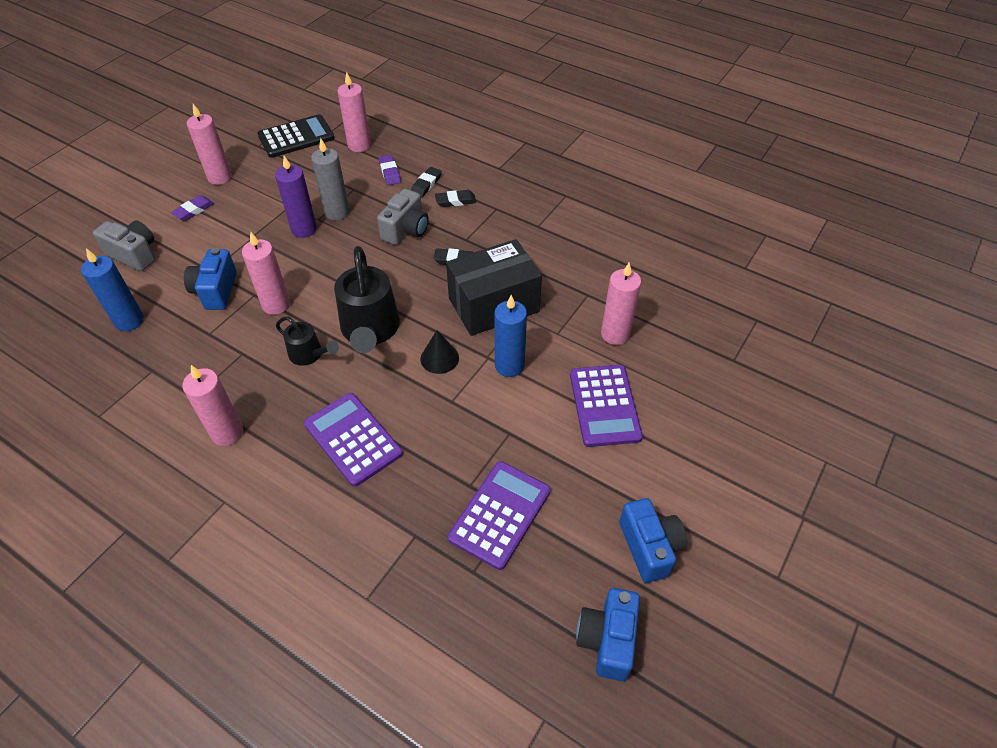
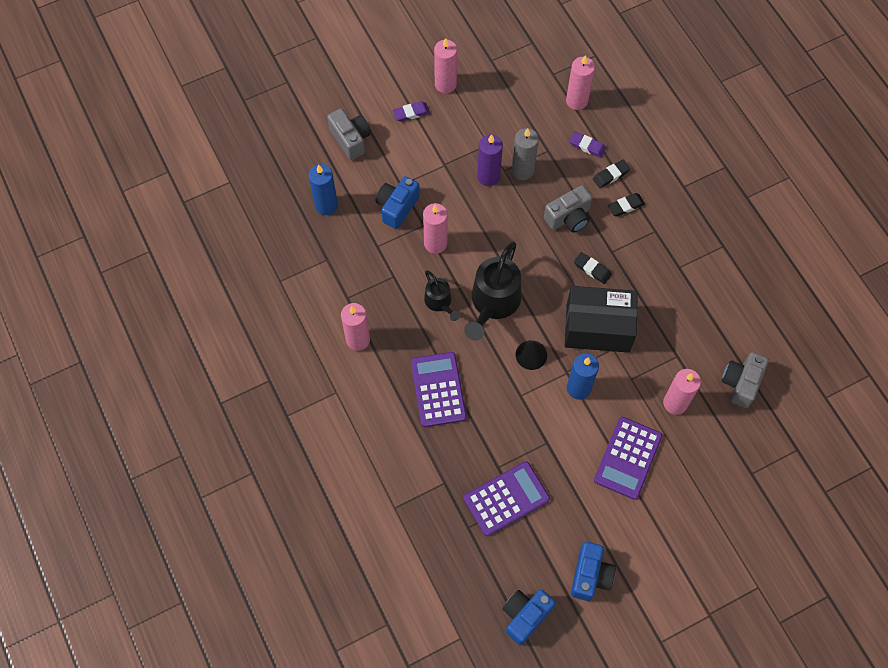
camera: 30 degrees right, 15 degrees up
(296, 137) = (527, 64): black calculator -> none
(390, 172) = (587, 146): purple eraser -> purple eraser turned 75 degrees counterclockwise
(455, 201) = (625, 206): black eraser -> black eraser turned 45 degrees counterclockwise
(663, 290) = (741, 383): none -> grey camera

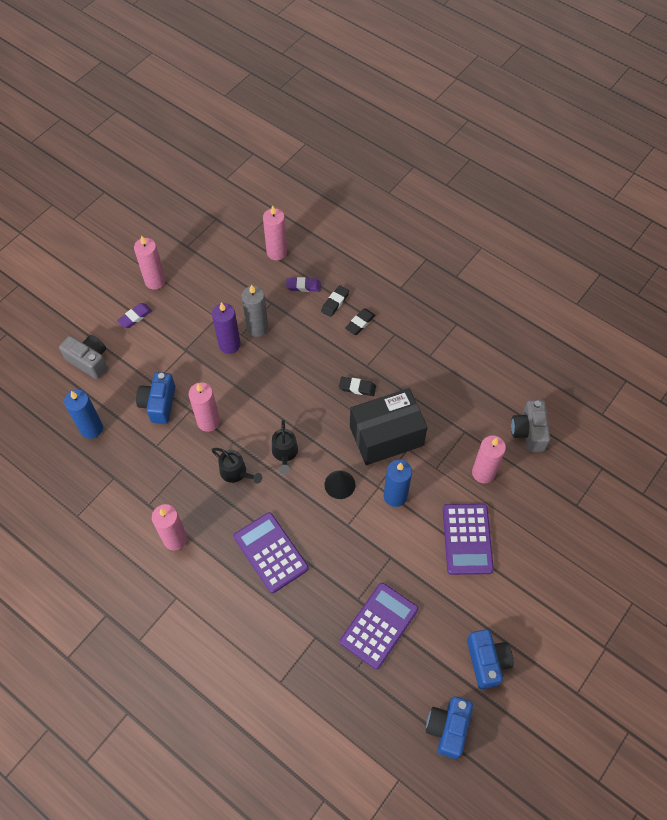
camera: 25 degrees left, 5 degrees down
(493, 304) = (285, 453): black watering can -> black watering can, size x0.54
(569, 217) = (316, 352): grey camera -> none

